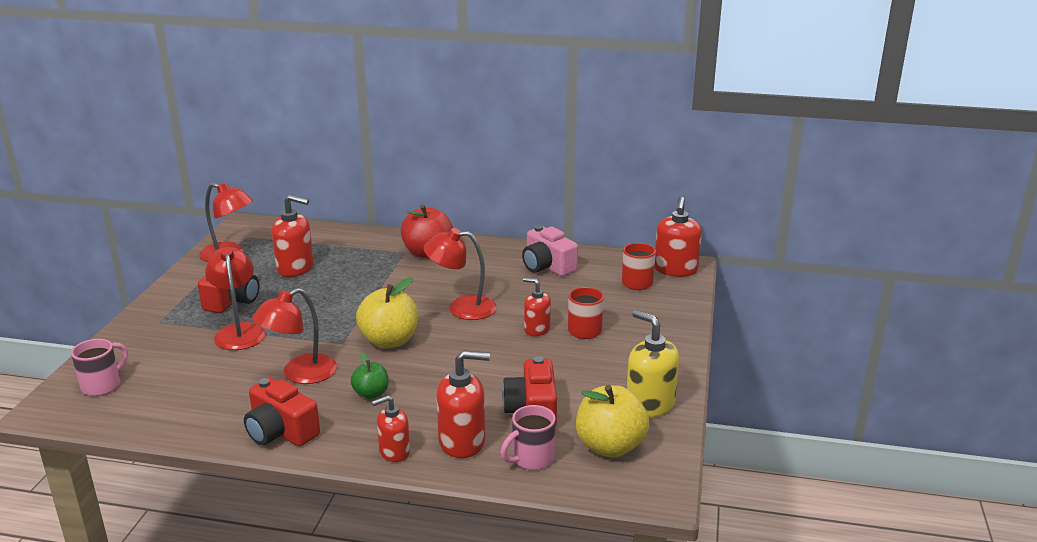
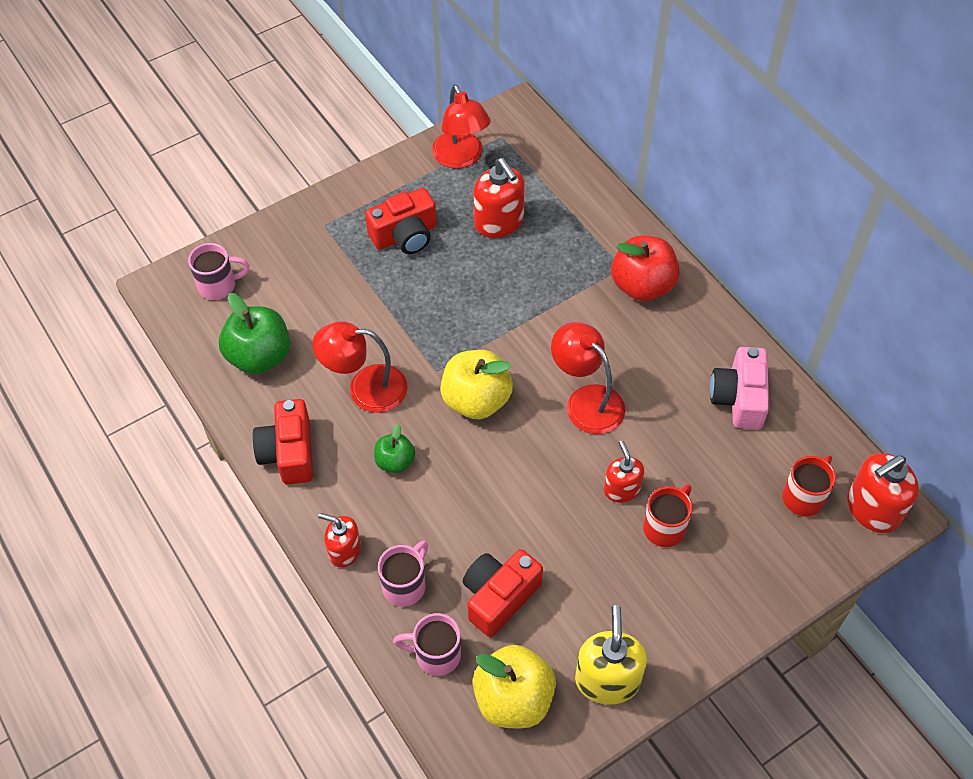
camera: 45 degrees right, 30 degrees up
(189, 401) = (259, 356): none -> green apple
(239, 331) = (371, 288): red lamp -> none
(462, 442) = (405, 585): red soap dispenser -> pink mug

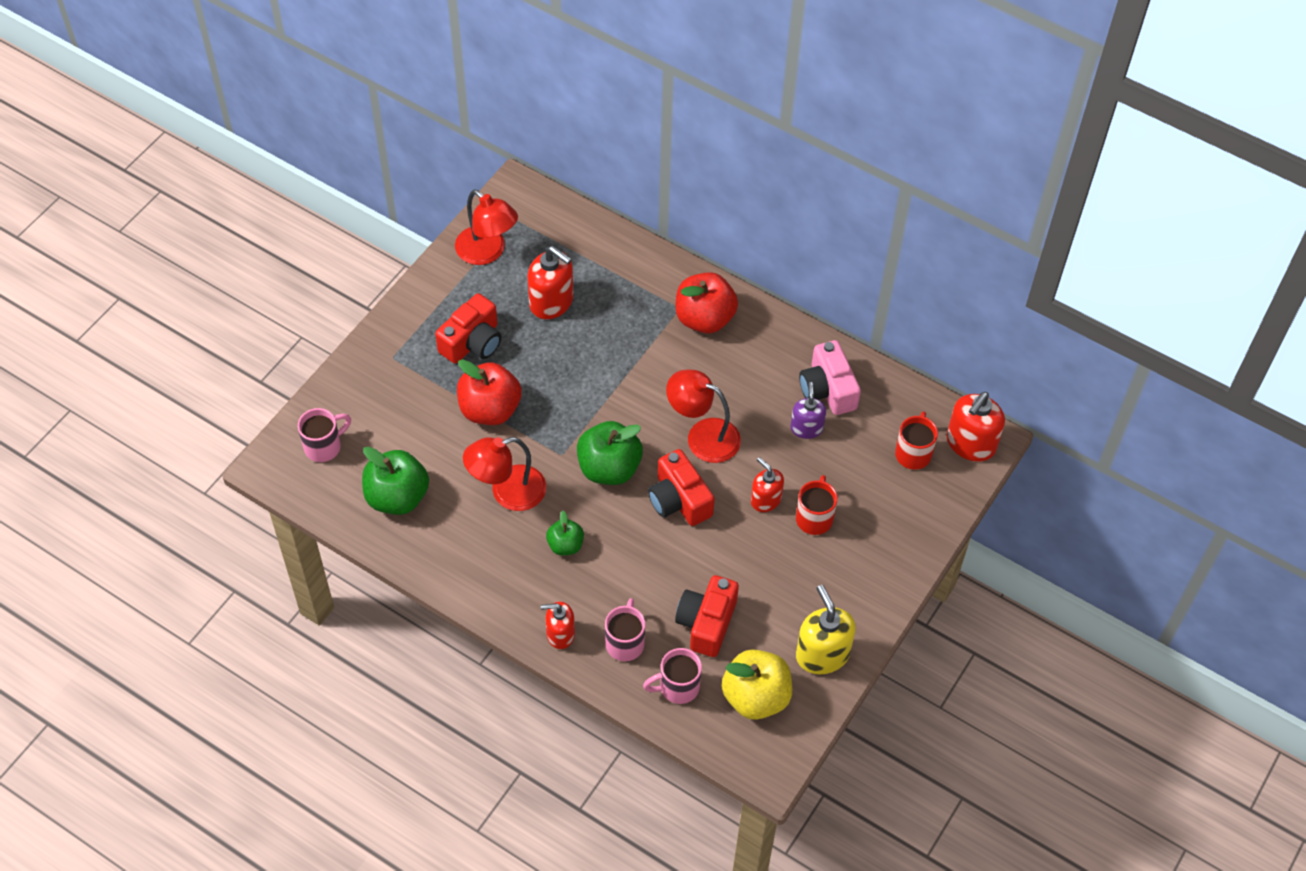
camera: 25 degrees left, 0 degrees up
(289, 453) = (469, 571): red camera -> red camera (679, 500)
(389, 303) = (490, 409): none -> red apple
(476, 400) = (609, 468): yellow apple -> green apple
(698, 430) = (806, 428): none -> purple soap dispenser

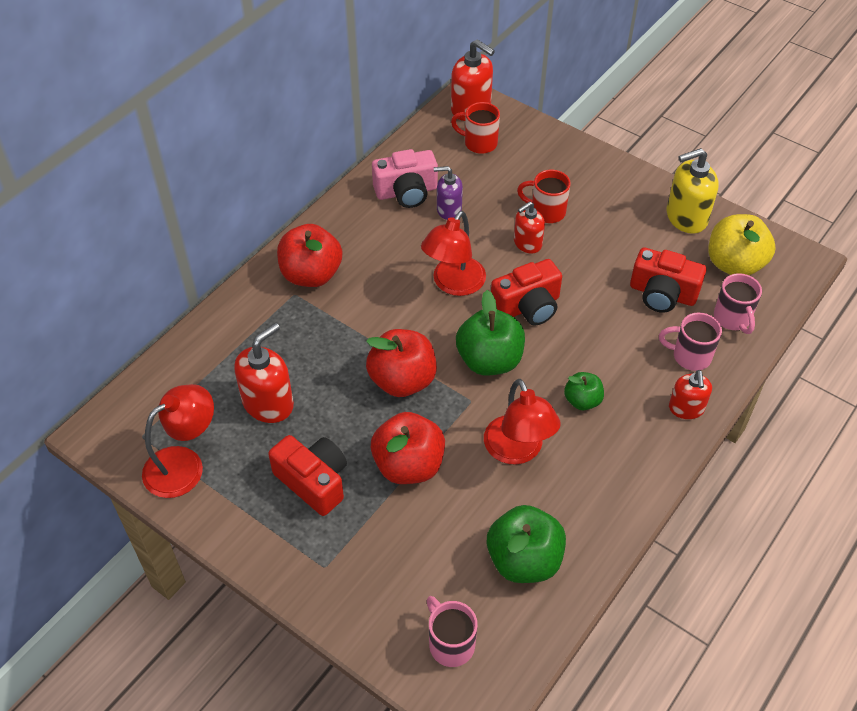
camera: 85 degrees left, 5 degrees down
(582, 400) = (402, 380): none -> red apple

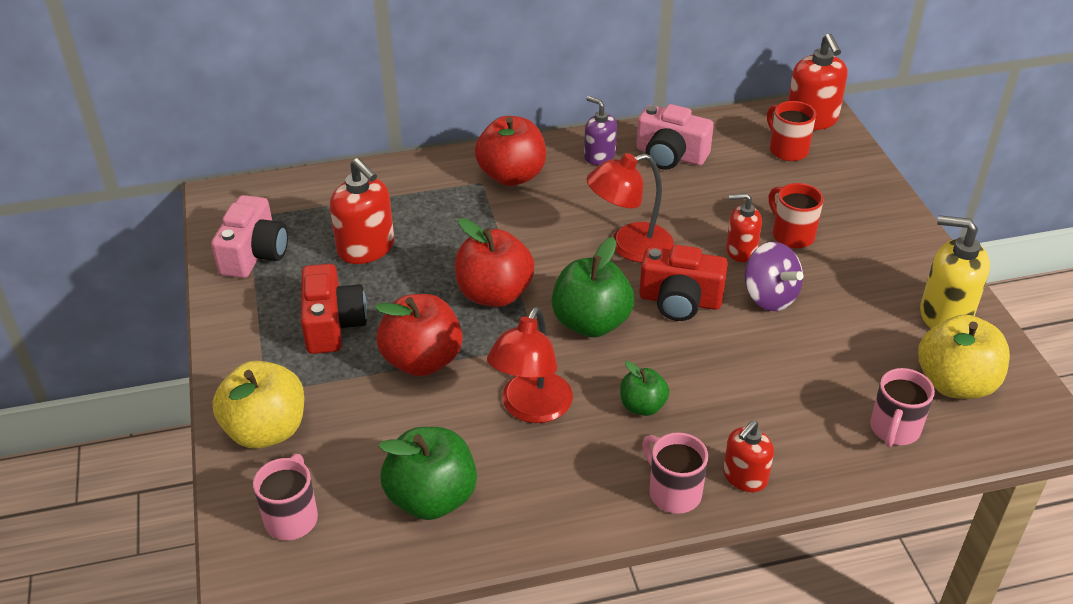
camera: 40 degrees right, 10 degrees down
(184, 464) = (254, 254): red lamp -> pink camera
(268, 403) = (366, 248): red soap dispenser -> red soap dispenser turned 60 degrees clockwise
(359, 596) = (266, 430): none -> yellow apple
(448, 209) = (694, 187): purple soap dispenser -> purple soap dispenser (599, 156)
(578, 268) = (769, 297): none -> purple spinning top
(662, 294) = (837, 365): red camera -> none
(690, 356) = (804, 435): pink mug -> pink mug (673, 492)

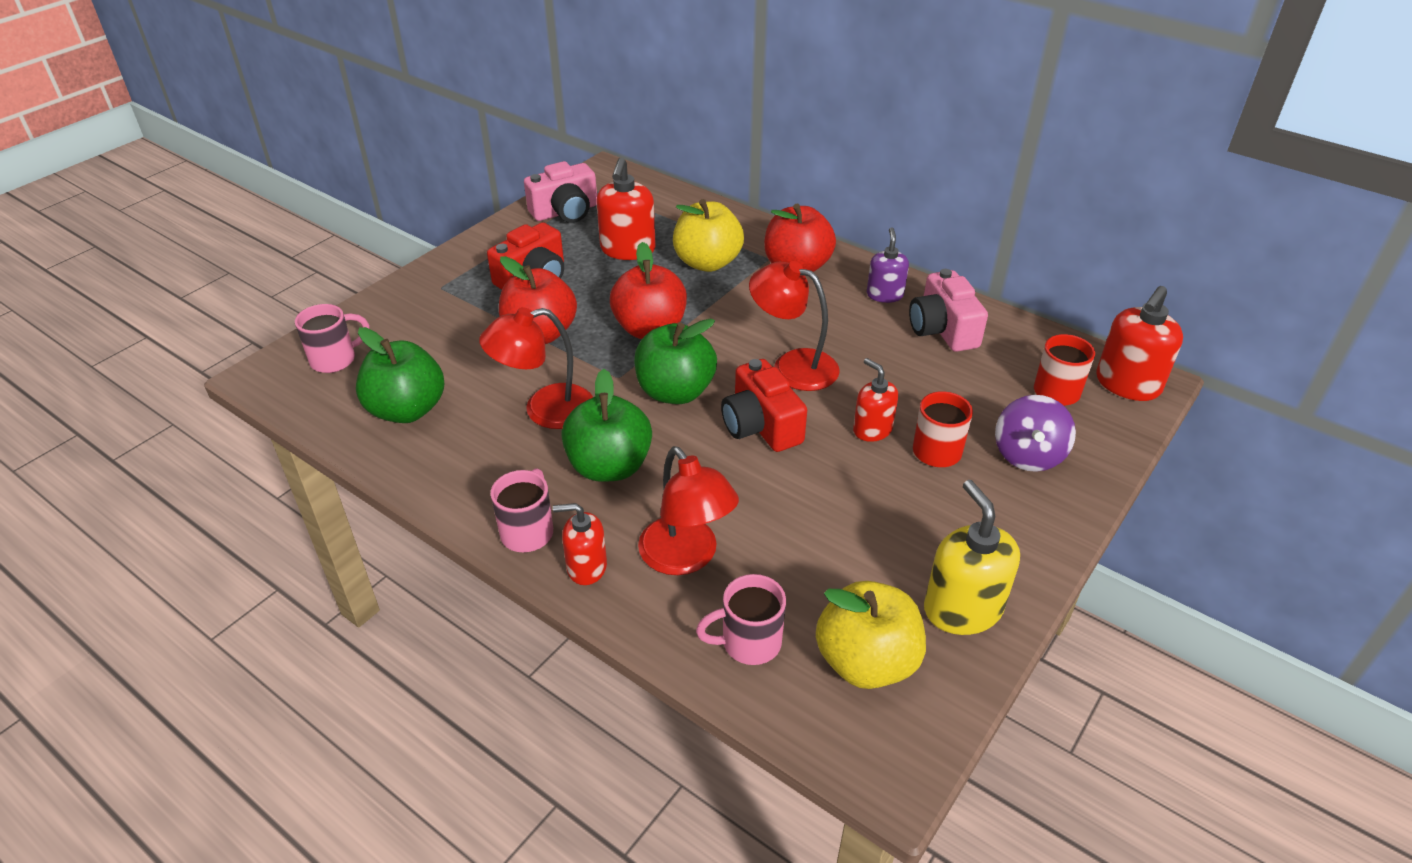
camera: 50 degrees right, 0 degrees up
(266, 430) = (404, 307): yellow apple -> yellow apple (707, 262)
(642, 406) = (609, 466): green apple -> green apple, size x1.78
(769, 297) = (833, 476): purple spinning top -> purple spinning top (1028, 455)
(784, 416) = (686, 557): none -> red lamp

